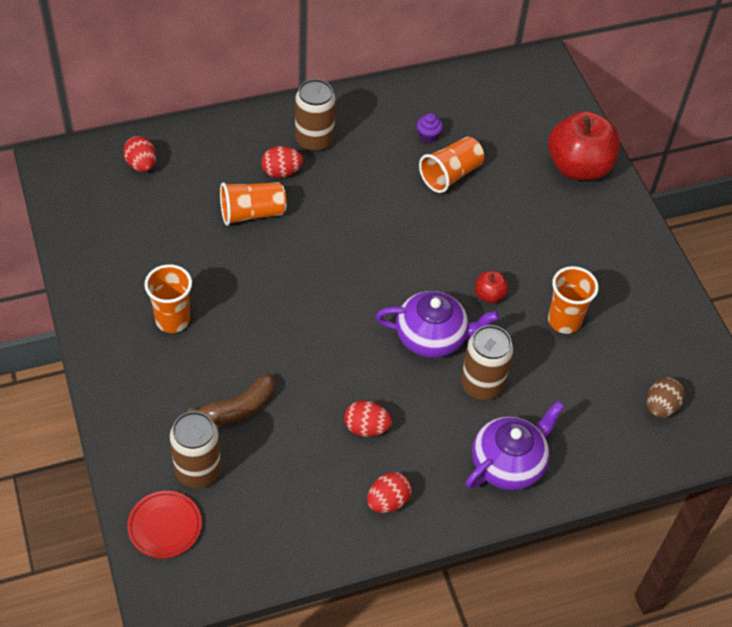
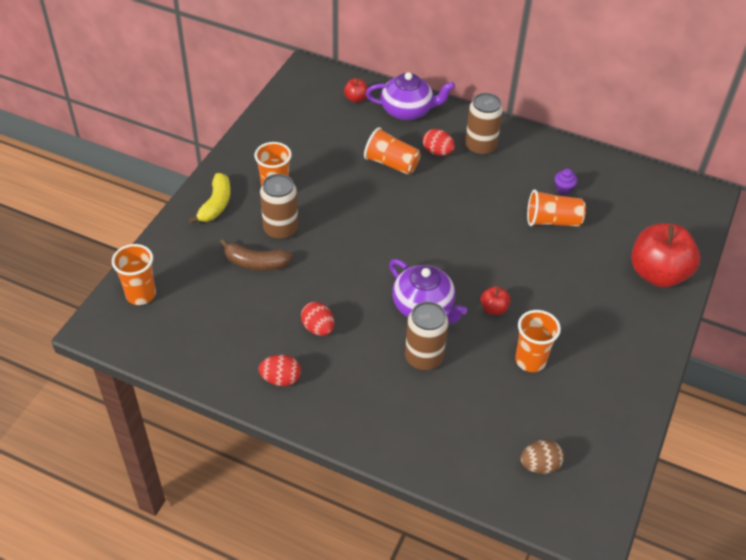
camera: 45 degrees right, 5 degrees down
(130, 377) = (216, 204): none -> yellow banana
(141, 165) = (356, 99): red egg -> red apple
(165, 526) = (141, 294): red plate -> orange cup
(198, 470) = (193, 279): brown can -> brown can (280, 229)
(509, 463) = (385, 417): purple teapot -> purple teapot (407, 110)

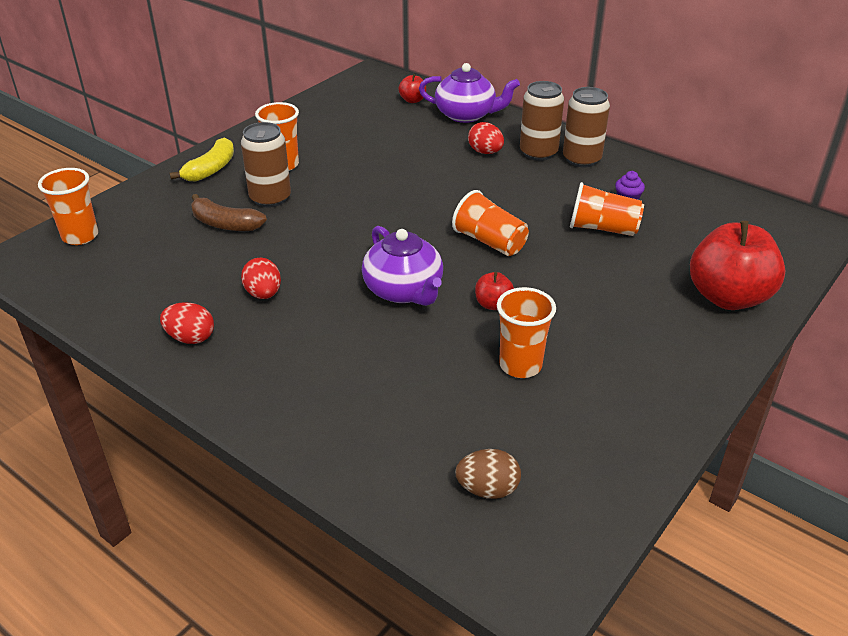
camera: 15 degrees right, 10 degrees down
(391, 163) = (427, 156): orange cup -> orange cup (490, 242)
(423, 357) = (380, 342): brown can -> brown can (581, 159)

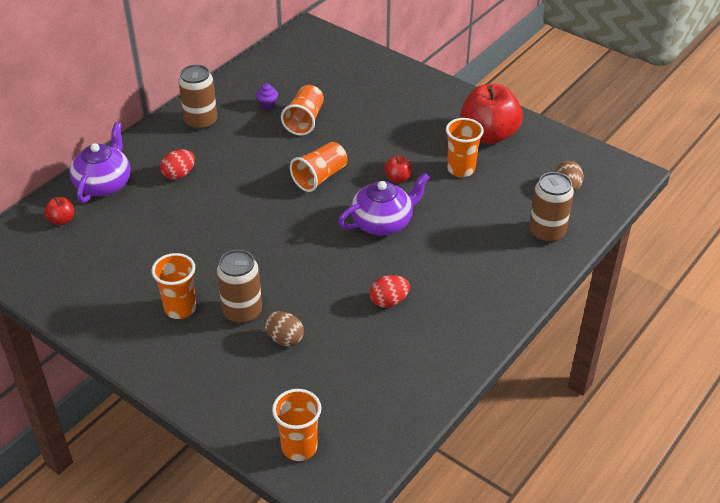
camera: 90 degrees left, 5 degrees up
(190, 338) = (446, 338): red egg -> none
(211, 169) = (180, 363): yellow banana -> none
(225, 224) = (284, 339): brown banana -> brown egg
(538, 153) = (186, 144): brown can -> brown can (546, 232)
(728, 297) = (386, 78): red apple -> red apple (488, 135)

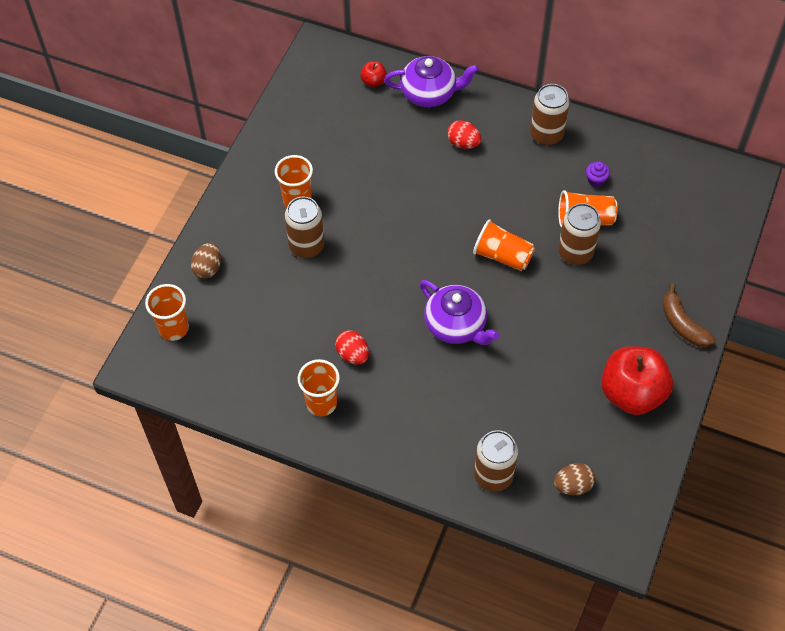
camera: 75 degrees right, 15 degrees up
(284, 339) = (284, 286): brown egg -> brown egg (208, 268)
(337, 133) = (575, 252): none -> brown can
(398, 178) = (526, 323): red apple -> none
(432, 93) = (682, 324): none -> brown banana
(461, 169) = (563, 377): orange cup -> orange cup (321, 403)

